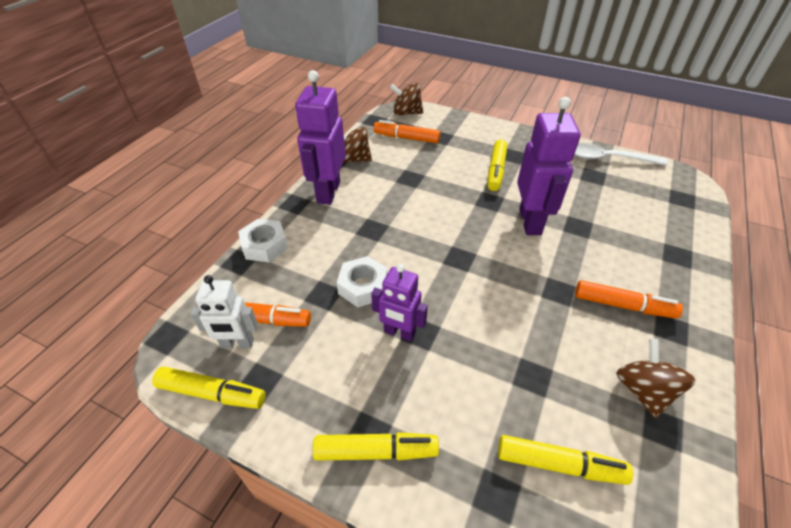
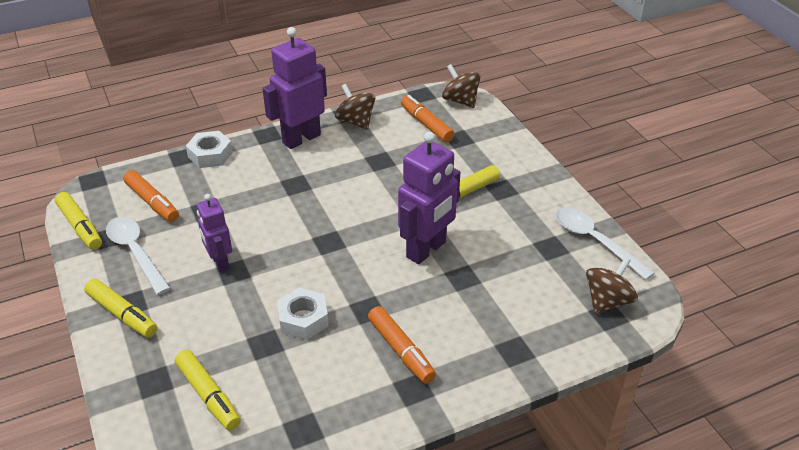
camera: 40 degrees right, 5 degrees down
(237, 343) = (123, 208): white robot -> none
(308, 378) = (136, 253): none -> white spoon
(363, 286) = (236, 220): white nut -> white nut (303, 319)
(643, 390) = (325, 403): brown spinning top -> brown spinning top (607, 301)

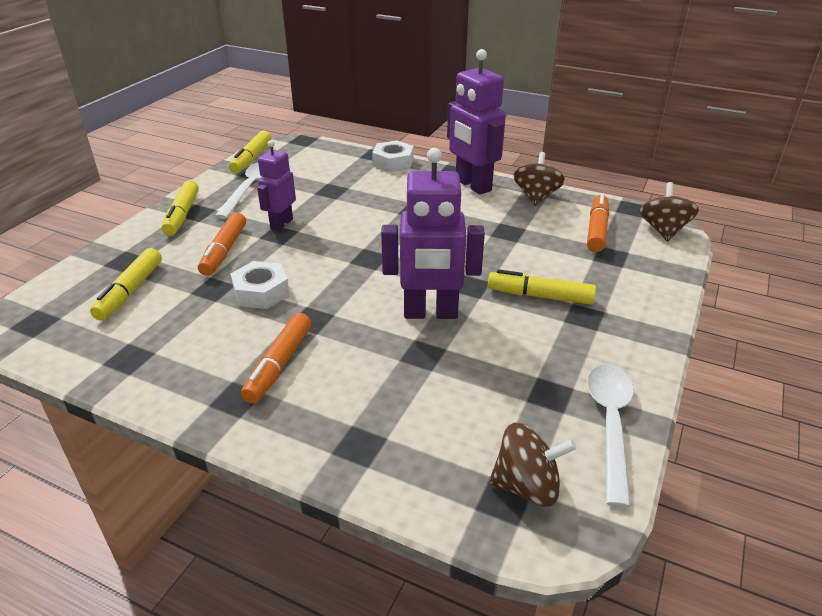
camera: 50 degrees right, 5 degrees down
(152, 202) = (310, 168): orange marker -> orange marker (224, 251)
(301, 138) = (472, 185): purple robot -> purple robot turned 135 degrees counterclockwise

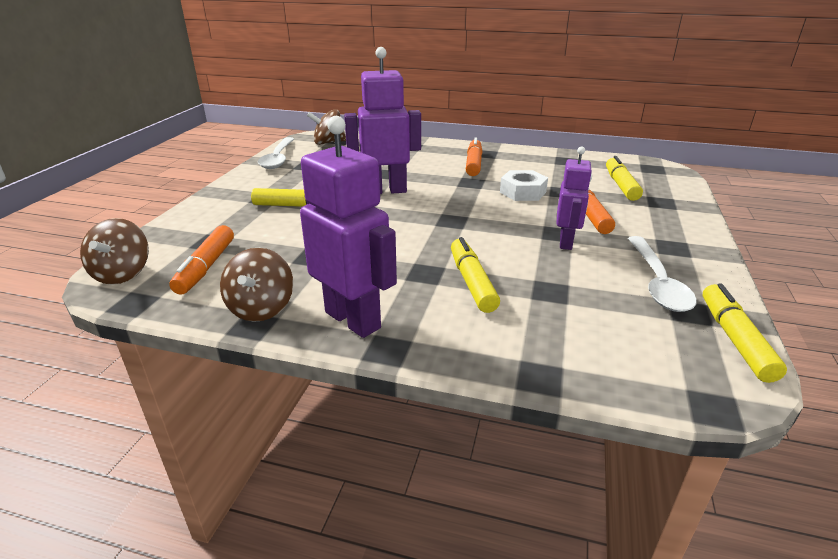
camera: 170 degrees right, 5 degrees down
(182, 215) = (683, 242): yellow marker -> yellow marker (472, 282)
(393, 162) = (495, 357): white nut -> none

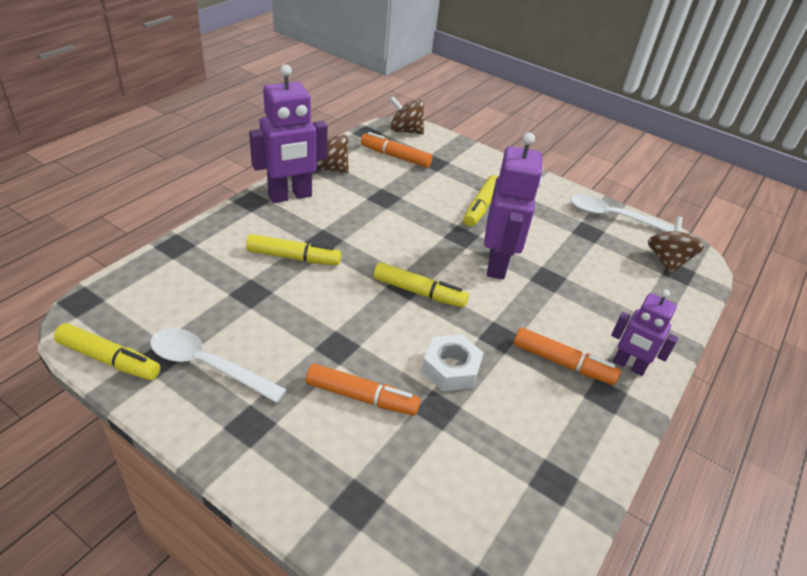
camera: 105 degrees right, 10 degrees up
(566, 242) = (315, 342): purple robot -> purple robot (628, 366)
(621, 185) = (431, 490): yellow marker -> yellow marker (419, 292)

